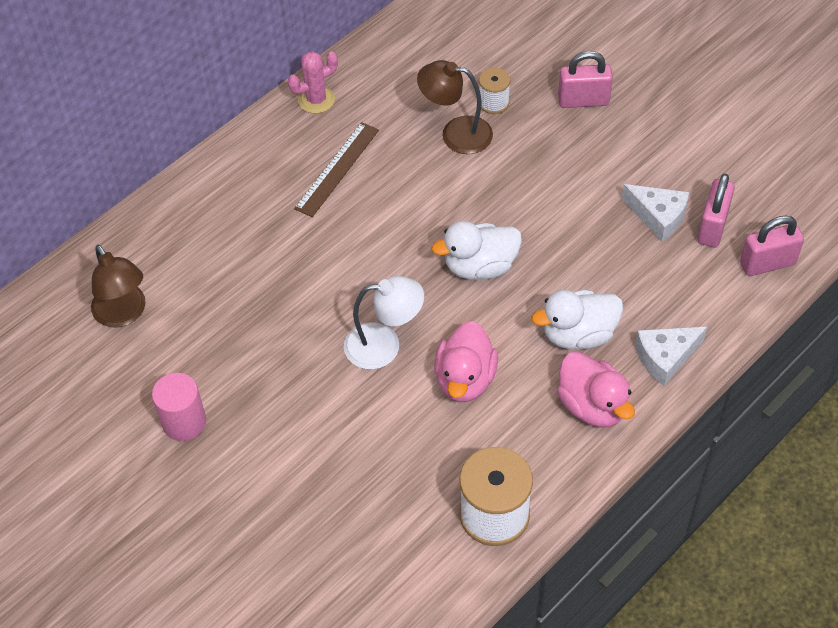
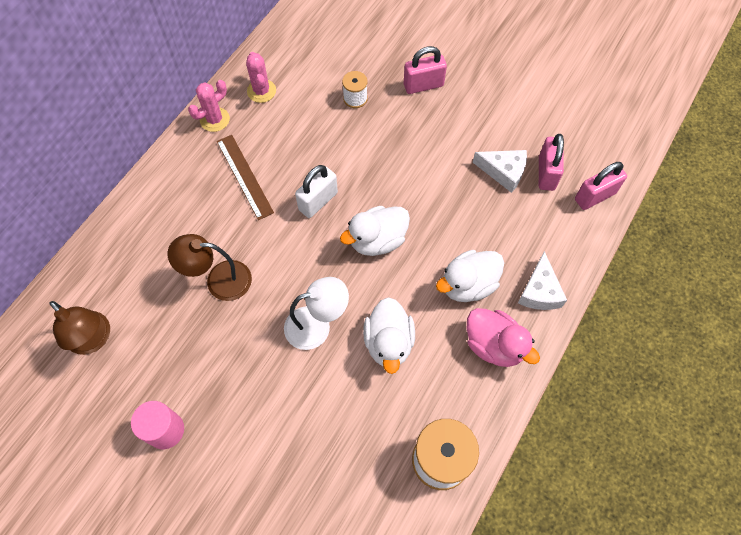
camera: 15 degrees left, 10 degrees up
(337, 169) = (244, 176): brown ruler -> brown ruler turned 45 degrees counterclockwise
(380, 76) = (261, 91): none -> pink cactus
(419, 211) = (318, 201): none -> white padlock
(456, 133) = (332, 129): brown lamp -> brown lamp (219, 280)
(465, 379) = (389, 342): pink duck -> white duck
(665, 357) = (539, 291): white cheese -> white cheese turned 45 degrees counterclockwise

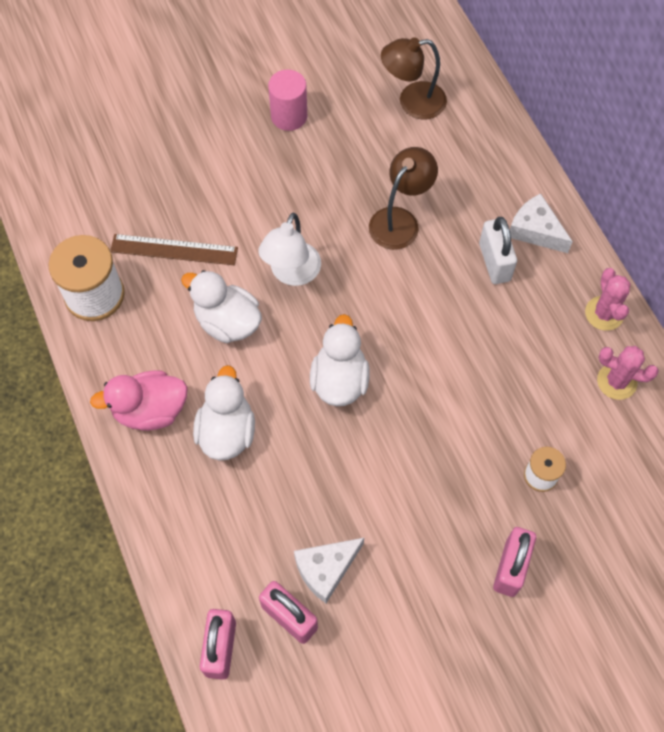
camera: 125 degrees right, 0 degrees up
(244, 176) = (507, 302): brown ruler -> brown ruler (174, 249)
(318, 201) = (426, 353): white padlock -> white padlock (494, 262)
(539, 291) = (166, 495): white cheese -> white cheese (535, 230)

